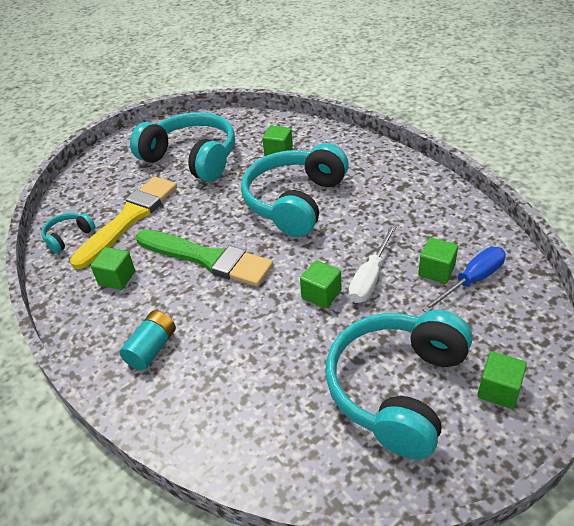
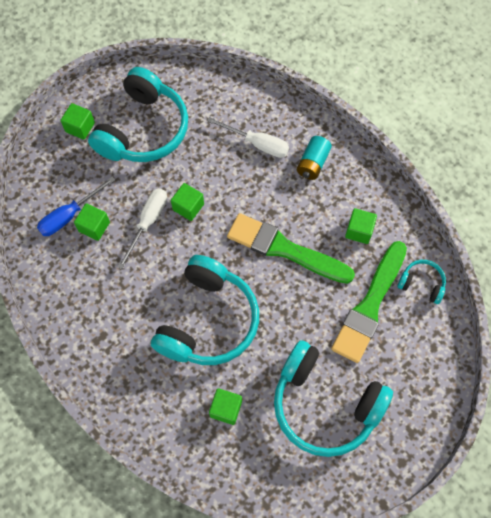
camera: 175 degrees right, 25 degrees up
(68, 237) = (421, 283): turquoise headphones -> turquoise headphones turned 105 degrees counterclockwise
(129, 218) = (369, 306): yellow brush -> green brush
(225, 372) = (257, 144): none -> white screwdriver

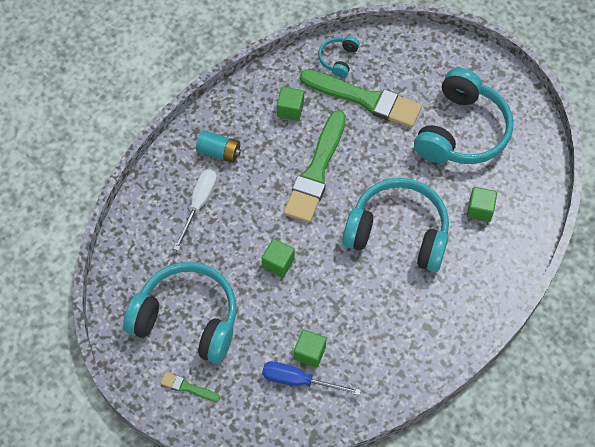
camera: 95 degrees left, 5 degrees down
(69, 215) = (298, 380): blue screwdriver -> blue screwdriver turned 150 degrees clockwise
(80, 127) = (187, 387): green cube -> green brush
(148, 222) = (299, 300): white screwdriver -> none

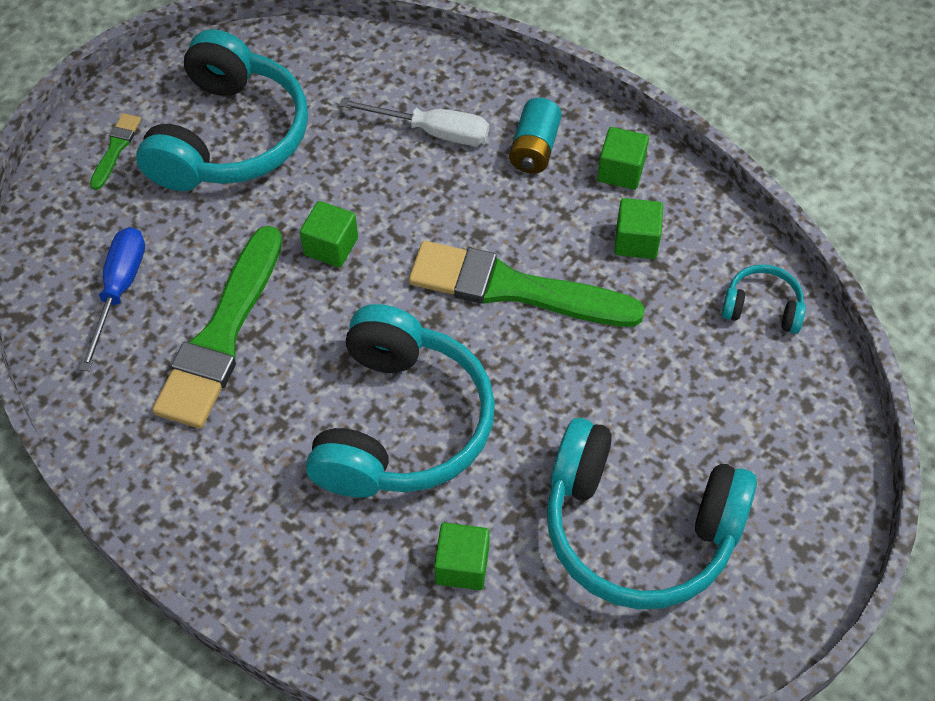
camera: 85 degrees right, 5 degrees down
(309, 353) = (167, 302): green cube -> green cube (621, 171)
(365, 99) = (681, 356): green brush -> green brush (221, 335)

